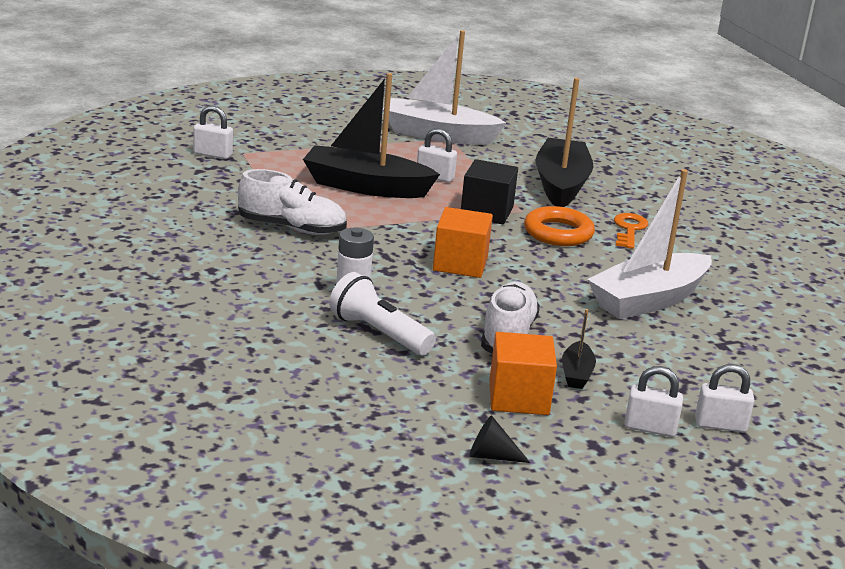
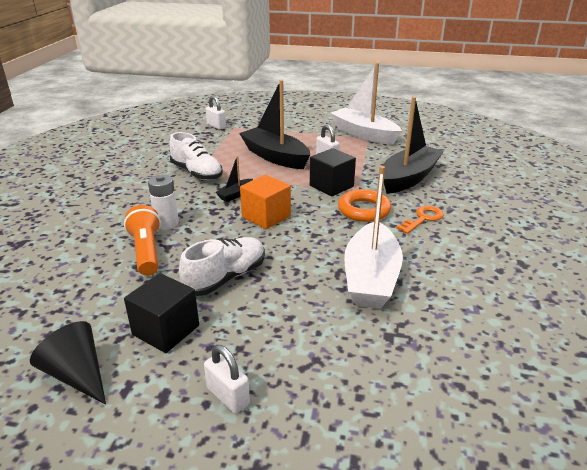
camera: 35 degrees right, 5 degrees up
(379, 333) = (146, 251): white flashlight -> orange flashlight
(491, 456) = (77, 375): black cone -> black cone, size x1.63
(518, 397) = (166, 330): orange cube -> black cube
(576, 373) = (235, 323): black boat -> black boat (235, 195)
(648, 300) = (371, 277): white boat -> white boat turned 75 degrees counterclockwise
(720, 425) = (293, 417): white padlock -> none

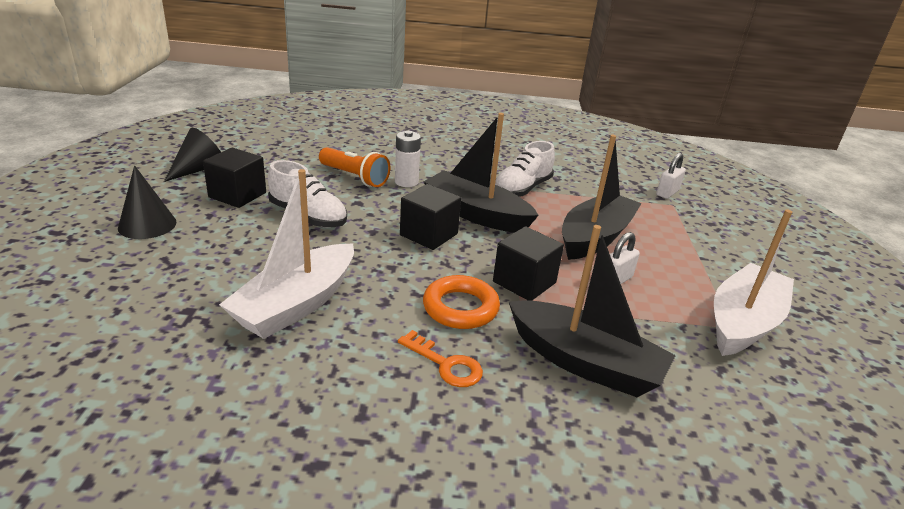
camera: 80 degrees right, 0 degrees up
(146, 251) = (354, 177): orange flashlight -> orange flashlight turned 60 degrees clockwise
(228, 396) = (147, 225): white padlock -> black cone
(235, 195) = (476, 214): black boat -> black boat, size x2.22
(266, 216) = (429, 234): orange cube -> black cube
(371, 277) = (296, 304): white boat -> white boat turned 60 degrees counterclockwise

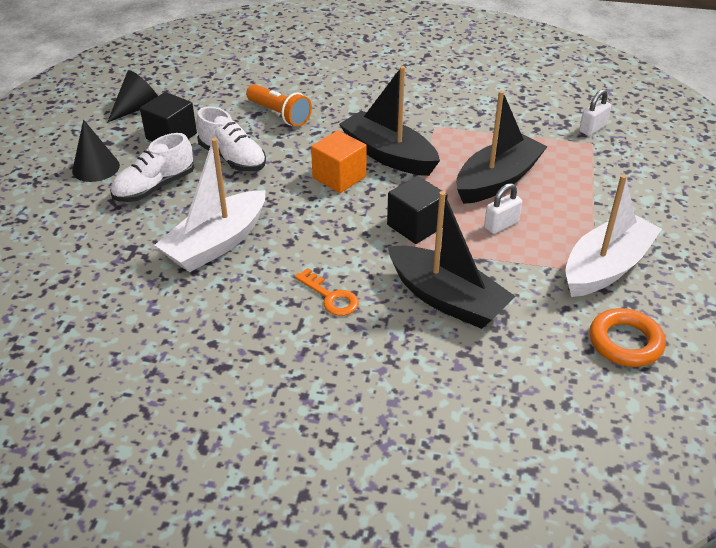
camera: 10 degrees right, 10 degrees up
(406, 182) = (328, 119): white battery -> none
(429, 234) = (339, 177): black cube -> orange cube
(460, 308) = (353, 249): orange ring -> orange ring (625, 342)
(522, 189) = (441, 126): white shoe -> white shoe (155, 187)

